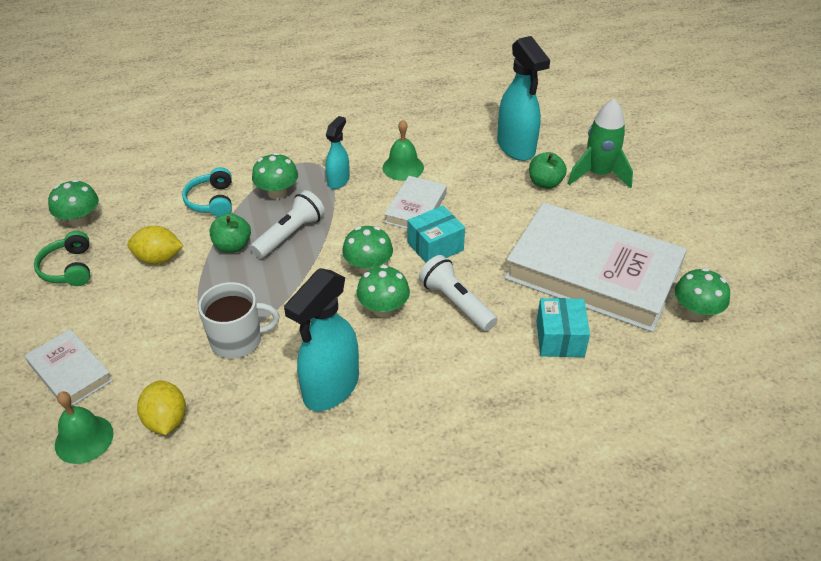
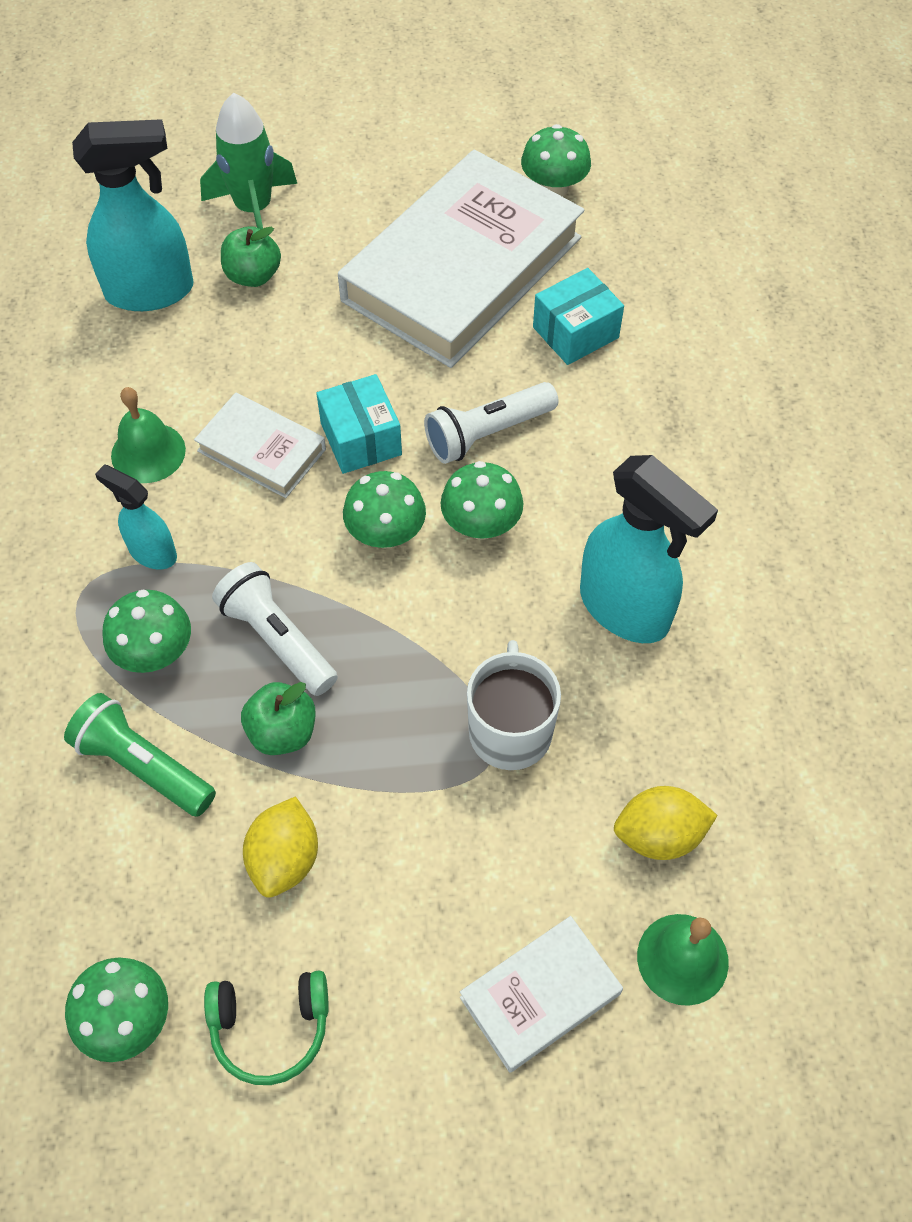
camera: 80 degrees left, 15 degrees up
(212, 201) = (143, 766): turquoise headphones -> green flashlight
(560, 339) = (575, 332): turquoise box -> turquoise box turned 45 degrees counterclockwise

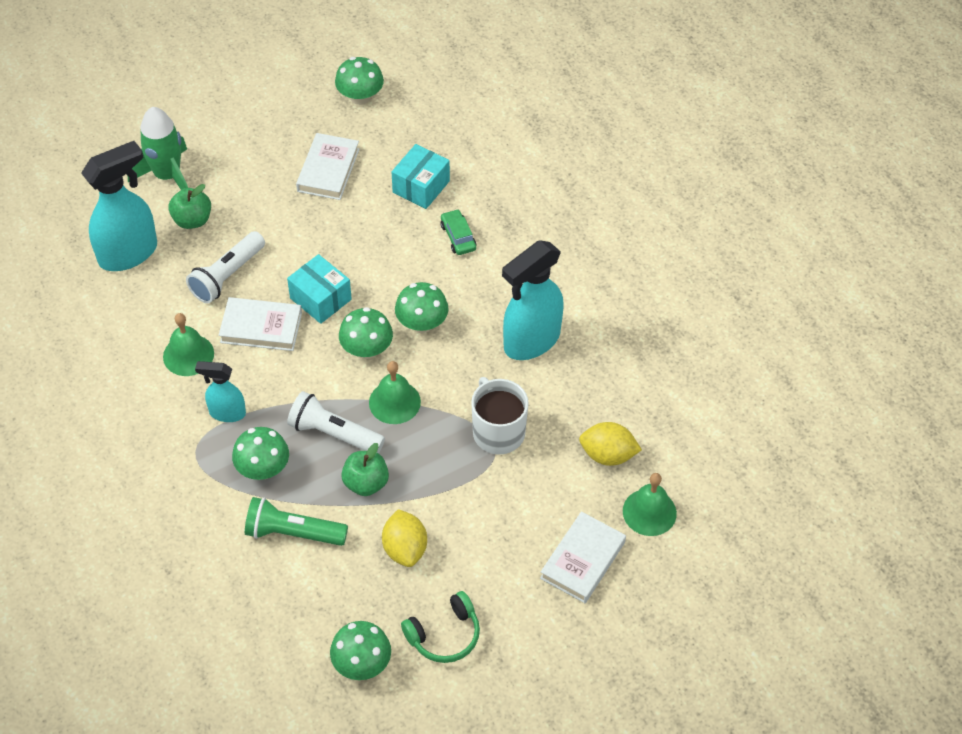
camera: 25 degrees left, 5 degrees down
(385, 625) = (394, 402): none -> green bell
(462, 269) = (328, 170): white book -> white book, size x0.46
(487, 433) = (398, 268): white flashlight -> white flashlight (227, 276)
(593, 419) = (458, 237): none -> green car
(625, 609) = (531, 341): turquoise spray bottle -> turquoise spray bottle turned 120 degrees clockwise
(659, 835) = (608, 455): yellow lemon -> yellow lemon turned 45 degrees clockwise

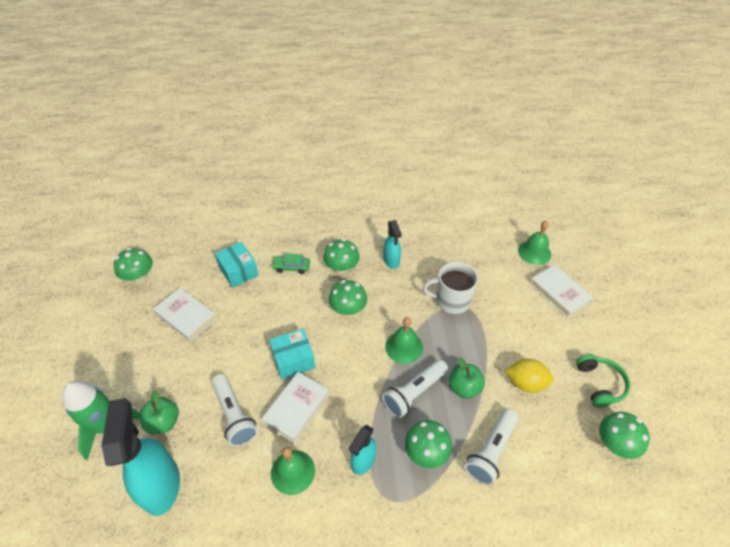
camera: 65 degrees left, 5 degrees down
(293, 533) = (491, 451): green flashlight -> white flashlight
(366, 349) = (352, 348): green mushroom -> green mushroom (342, 268)
(531, 341) = (391, 261): turquoise spray bottle -> turquoise spray bottle, size x0.55
(608, 455) = (489, 256): yellow lemon -> none

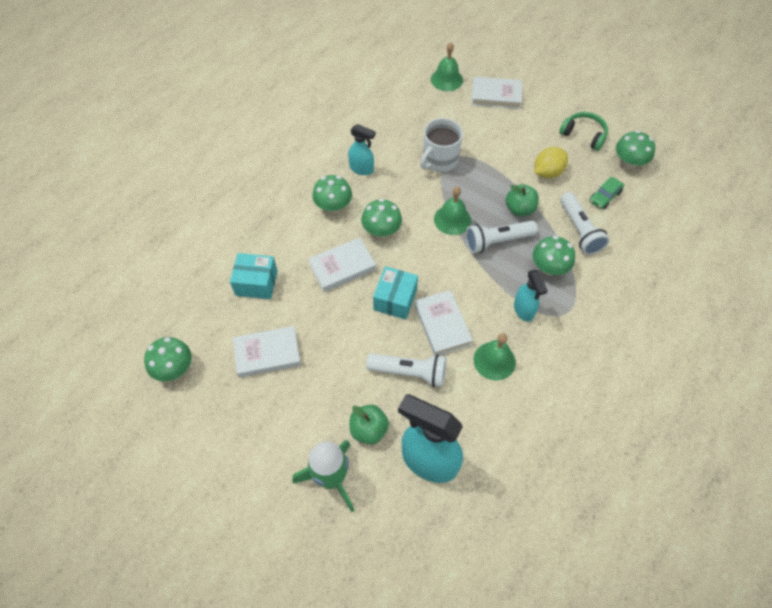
camera: 50 degrees left, 10 degrees up
(291, 267) = (294, 241): green car -> green car (605, 196)
(294, 308) = (342, 267): none -> white book
(414, 393) = (497, 241): white flashlight -> white flashlight turned 75 degrees clockwise

